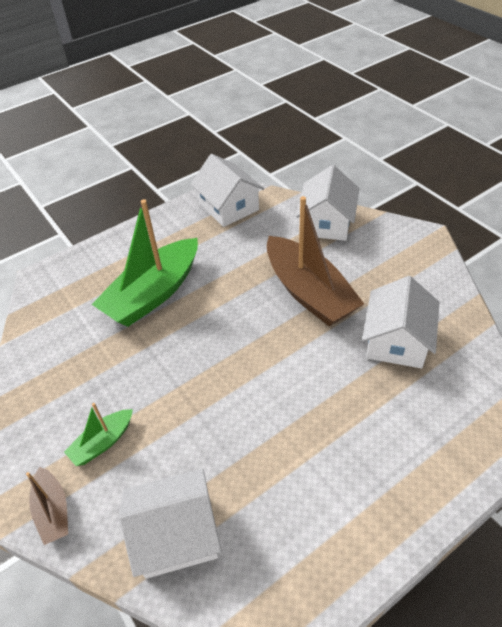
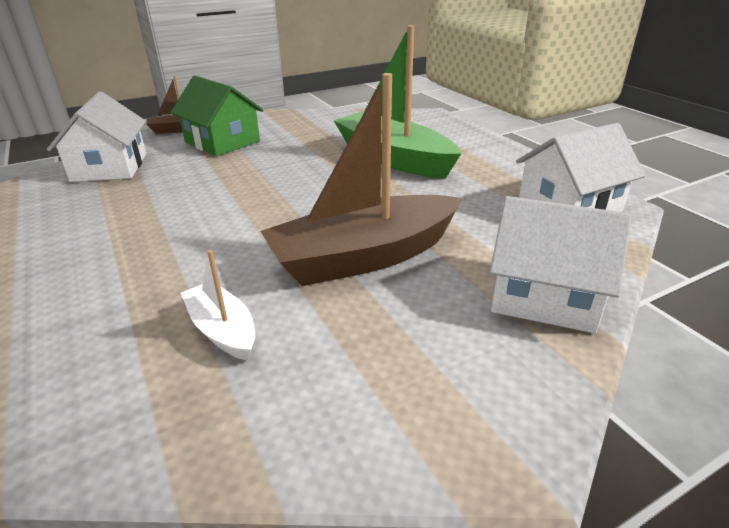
camera: 95 degrees right, 15 degrees down
(102, 442) = (222, 142): green boat -> green house
(396, 341) = (223, 330): white house -> white boat

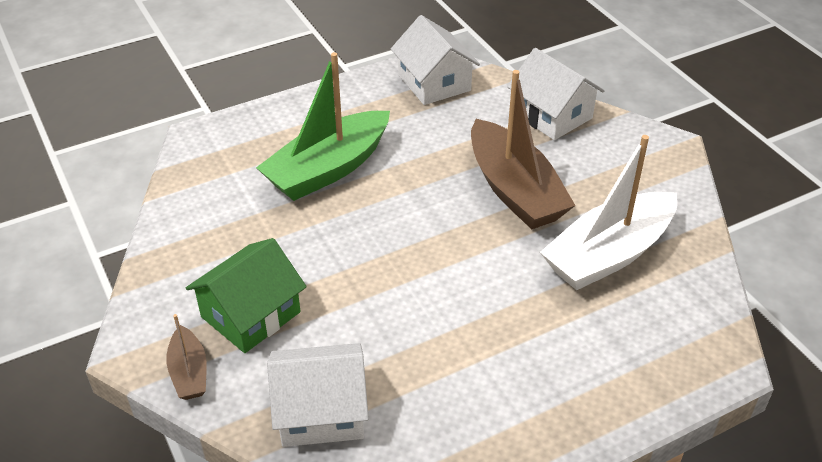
camera: 90 degrees left, 10 degrees up
(223, 330) = (609, 254): white boat -> white boat, size x2.07
(544, 295) = (552, 115): white house -> white house turned 60 degrees counterclockwise

